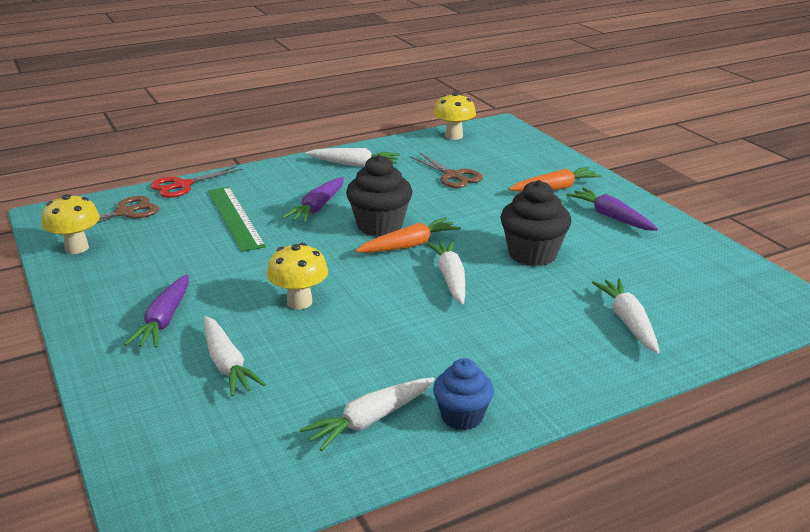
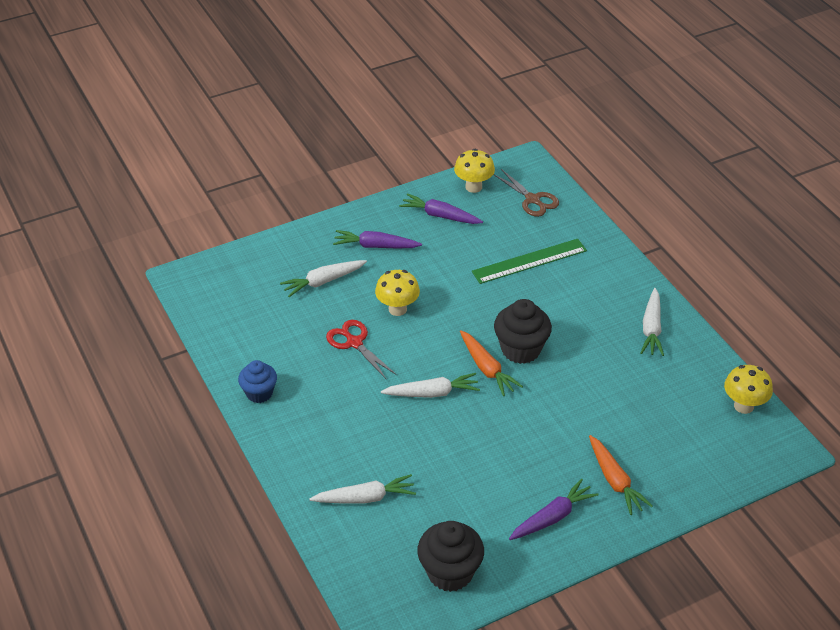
camera: 90 degrees right, 15 degrees up
(183, 185) = (588, 223): red scissors -> red scissors (354, 343)
(318, 207) = (553, 309): purple carrot -> purple carrot (440, 216)
(371, 420) = (261, 350): white carrot -> none
(452, 176) = (634, 401): brown scissors -> none
(532, 254) = (473, 449): black cupcake -> black cupcake (450, 572)

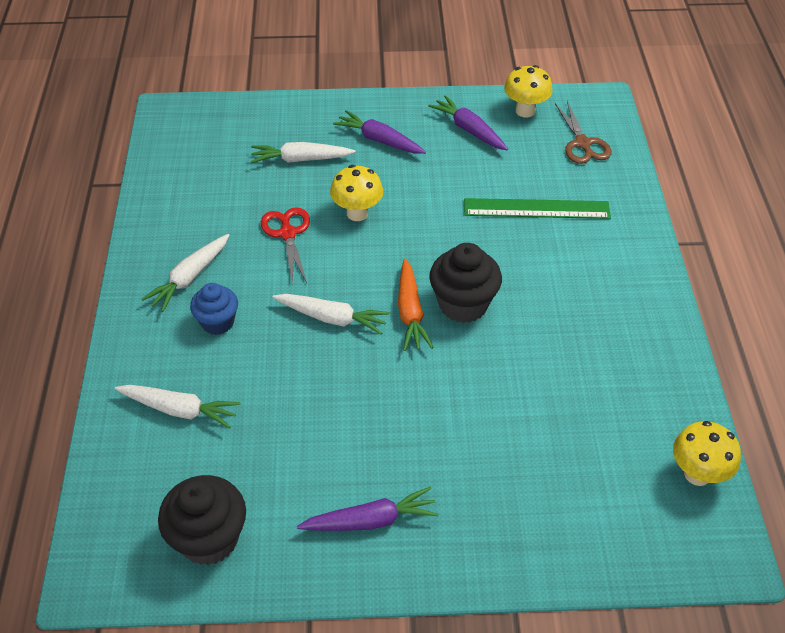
camera: 25 degrees right, 5 degrees up
(259, 393) = (155, 253): blue cupcake -> blue cupcake (217, 322)
(615, 480) = (475, 505): orange carrot -> none
(651, 328) = (635, 334): white carrot -> white carrot (190, 278)

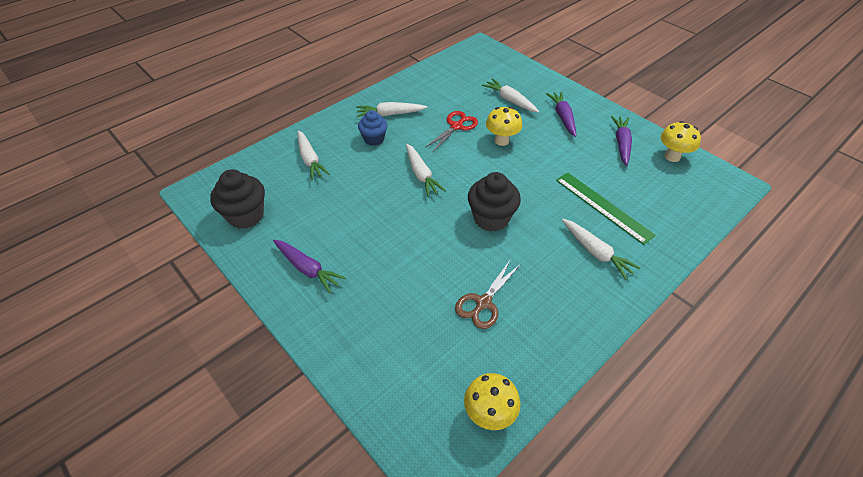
camera: 50 degrees right, 0 degrees up
(410, 312) = (460, 201): orange carrot -> none
(582, 143) = (685, 196): brown scissors -> brown scissors (483, 303)
(586, 258) = (595, 252): none -> white carrot

